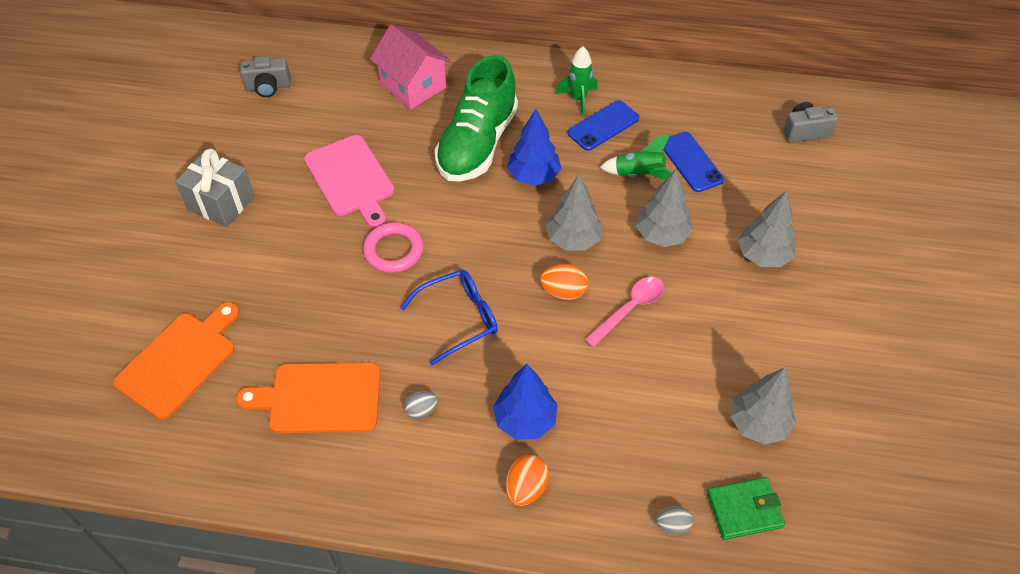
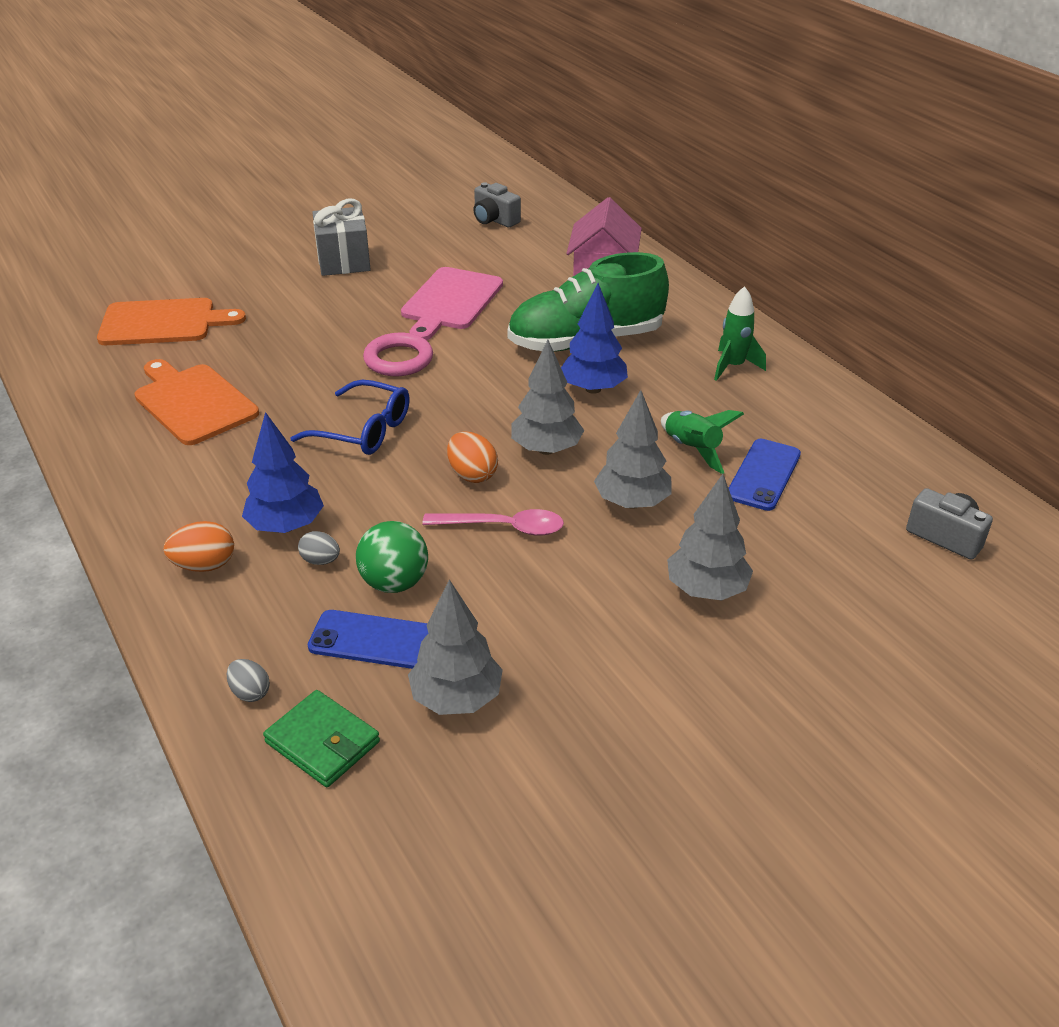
camera: 50 degrees right, 15 degrees down
(421, 410) = (235, 460): grey egg -> grey egg (320, 560)
(603, 126) = (722, 397): blue phone -> blue phone (374, 640)
(634, 394) = (394, 583): none -> green ball

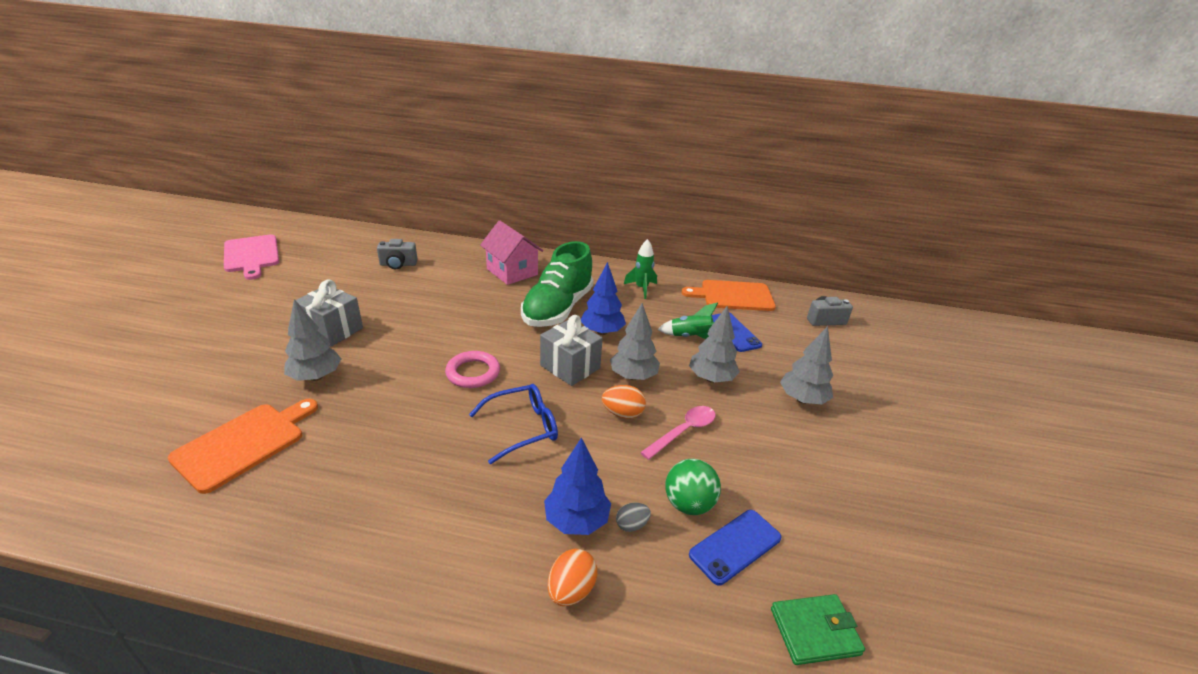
camera: 50 degrees left, 5 degrees down
(193, 402) = (370, 485): orange cutting board -> orange cutting board (733, 296)
(250, 692) = (735, 644): grey egg -> none
(450, 301) = (448, 323): pink cutting board -> pink cutting board (251, 255)
(456, 698) = (818, 541): grey tree -> grey tree (316, 376)
(497, 404) = (570, 367): none -> grey gift

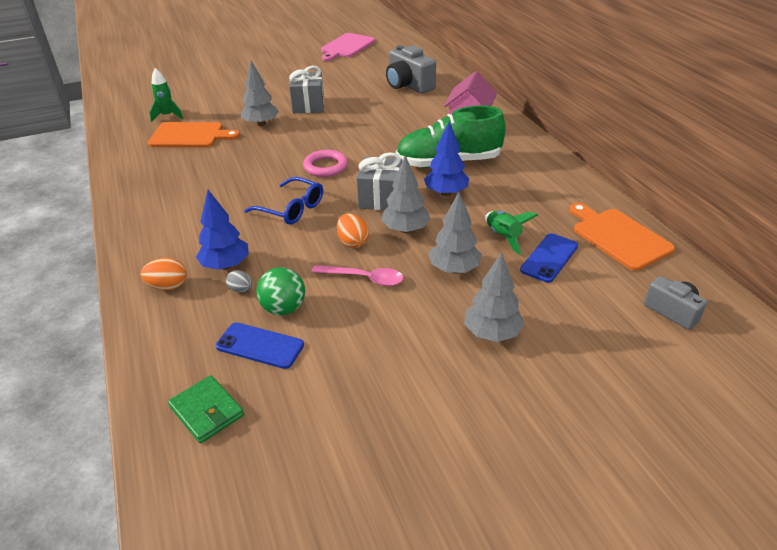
camera: 60 degrees right, 5 degrees up
(398, 264) = (408, 85): grey camera -> grey camera, size x1.66
(641, 288) = (543, 185): green rocket -> green rocket (167, 116)

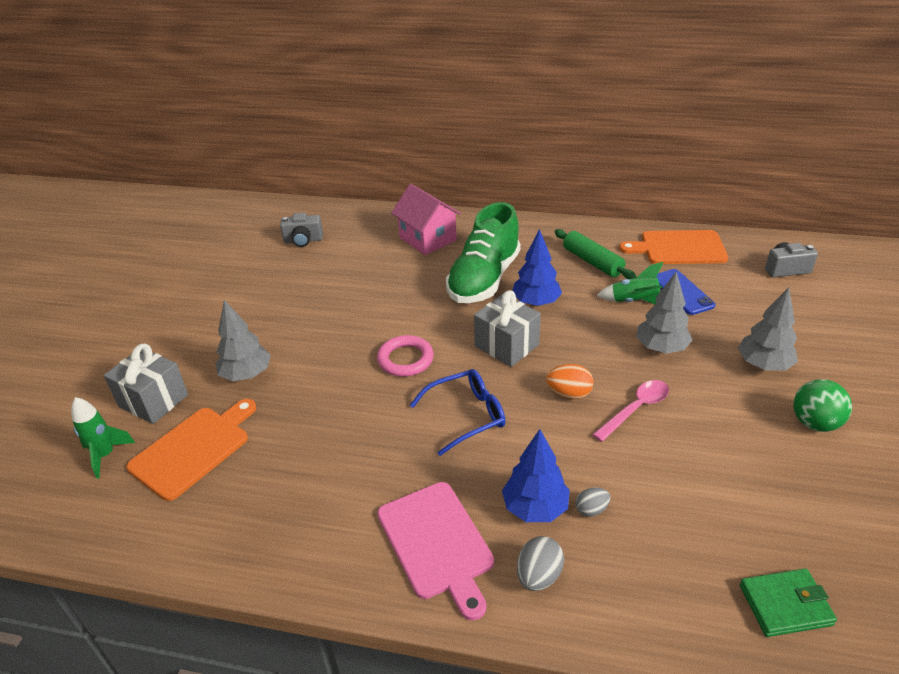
camera: 55 degrees left, 0 degrees up
(168, 286) = (538, 576): orange egg -> grey egg
(260, 346) = (699, 526): blue phone -> none
(283, 308) = (648, 486): green ball -> green ball (814, 423)
(308, 105) = (251, 322): grey gift -> grey gift (153, 400)
(347, 47) = (147, 243): pink cutting board -> pink cutting board (437, 543)
(405, 230) = (576, 351): grey tree -> none
(408, 85) = (303, 240): grey camera -> grey camera, size x0.60
(534, 200) = (592, 262): none -> green rolling pin

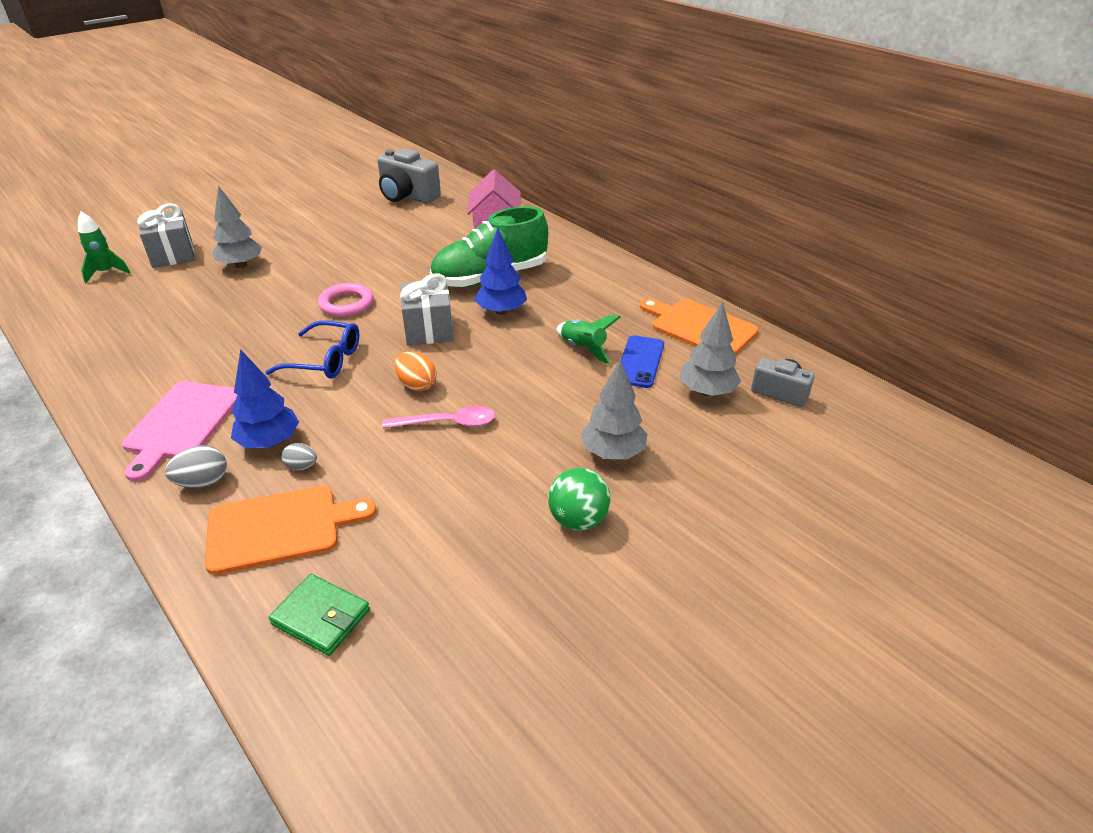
camera: 35 degrees right, 0 degrees up
(193, 449) = (149, 293): orange cutting board -> orange cutting board (280, 528)
(303, 240) = (407, 196): grey camera -> grey camera, size x1.66
(592, 262) = (600, 303): green rolling pin -> none
(661, 348) = (545, 393): grey tree -> grey tree (706, 391)

